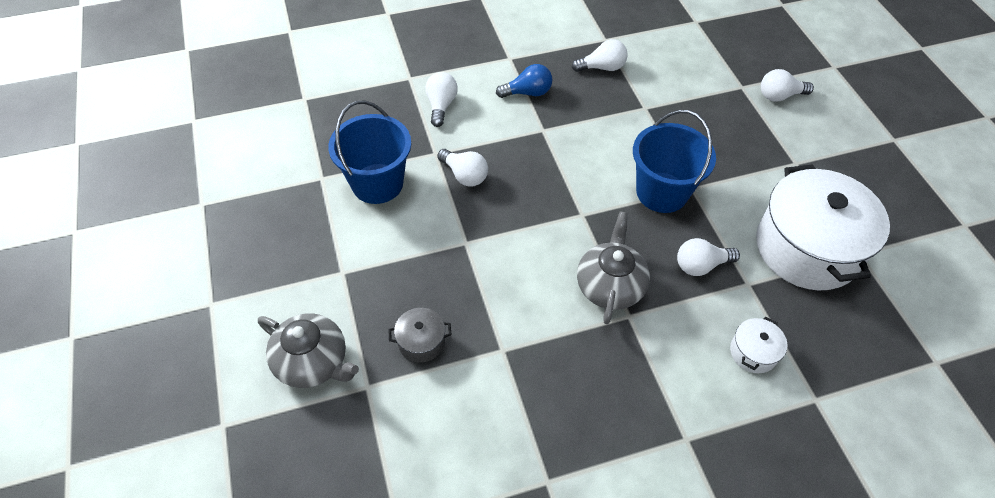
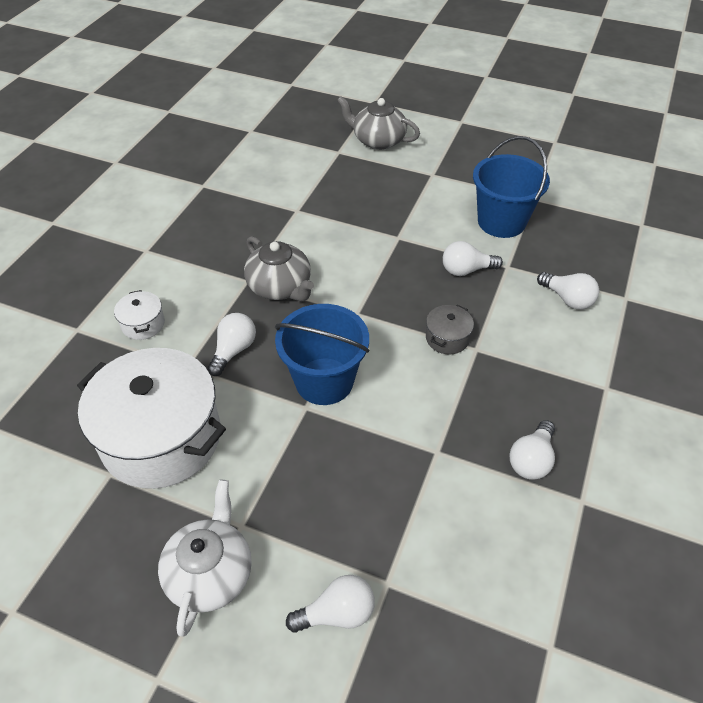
camera: 130 degrees right, 5 degrees down
(313, 362) = (378, 140): grey teapot -> grey teapot turned 45 degrees clockwise
(421, 342) = (343, 182): grey pot -> grey pot (447, 338)
(527, 93) = (538, 369): blue light bulb -> none
(779, 96) = (337, 613): white light bulb -> white light bulb turned 45 degrees clockwise
(832, 157) = (210, 573): none -> white teapot

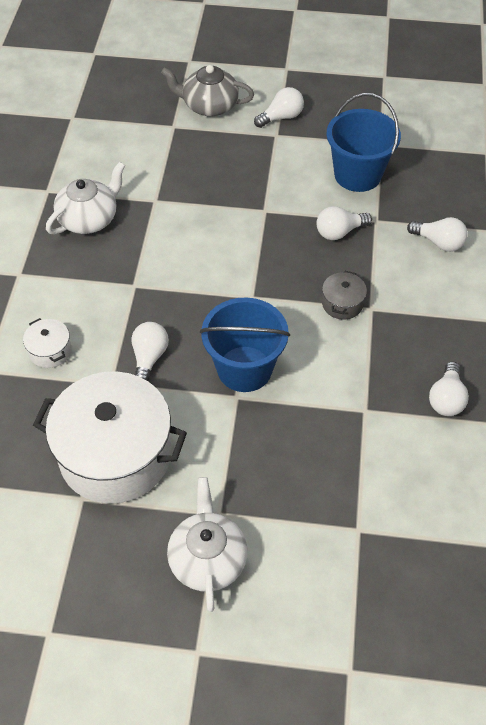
camera: 15 degrees left, 5 degrees up
(230, 215) = (89, 219): none -> white teapot
(280, 287) = (169, 285): grey teapot -> none
(337, 613) = (325, 563): white light bulb -> white light bulb (281, 117)

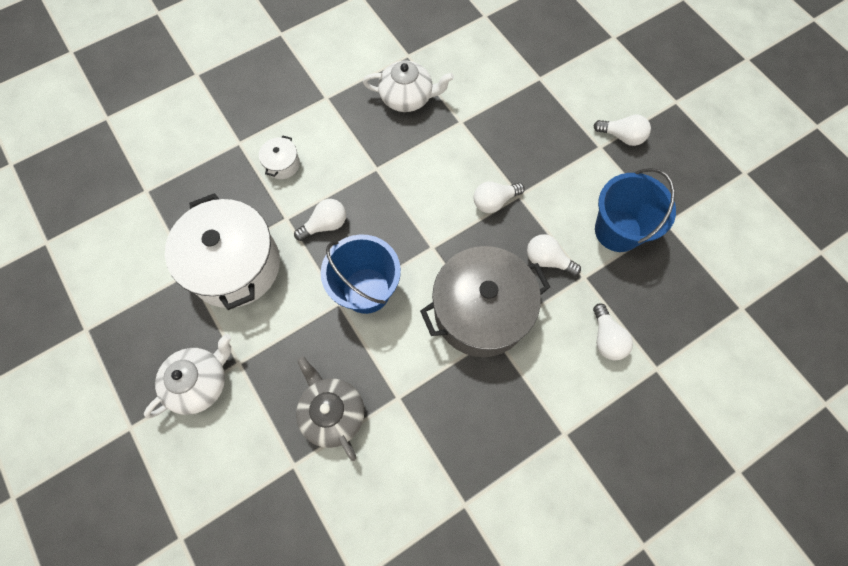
camera: 50 degrees right, 15 degrees up
(209, 106) = (583, 83): grey teapot -> grey teapot (332, 412)
(342, 304) = (481, 312): grey pot -> grey pot, size x2.42
(446, 399) = (457, 450): white light bulb -> white light bulb (494, 201)

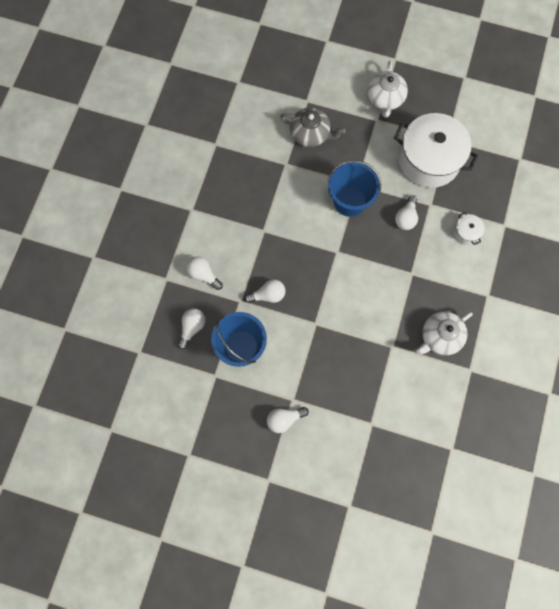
camera: 140 degrees right, 5 degrees up
(481, 312) = (280, 237): grey pot -> none
(494, 201) = (326, 307): white light bulb -> white light bulb (192, 328)

